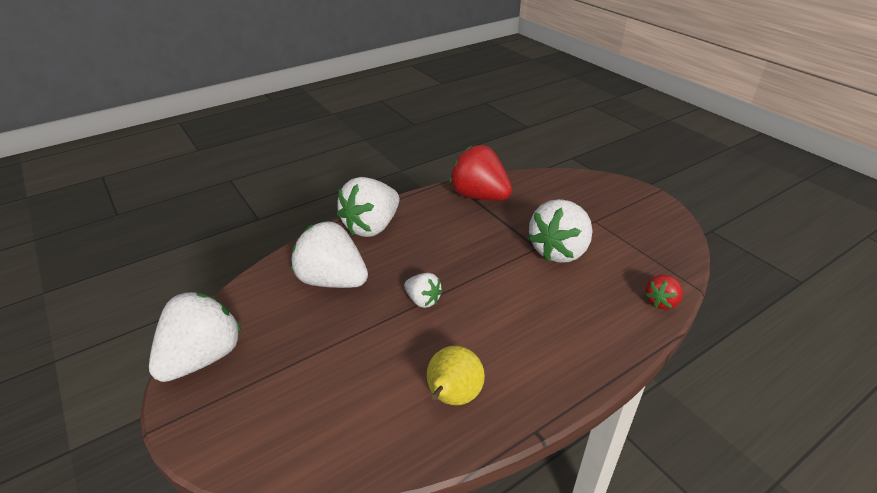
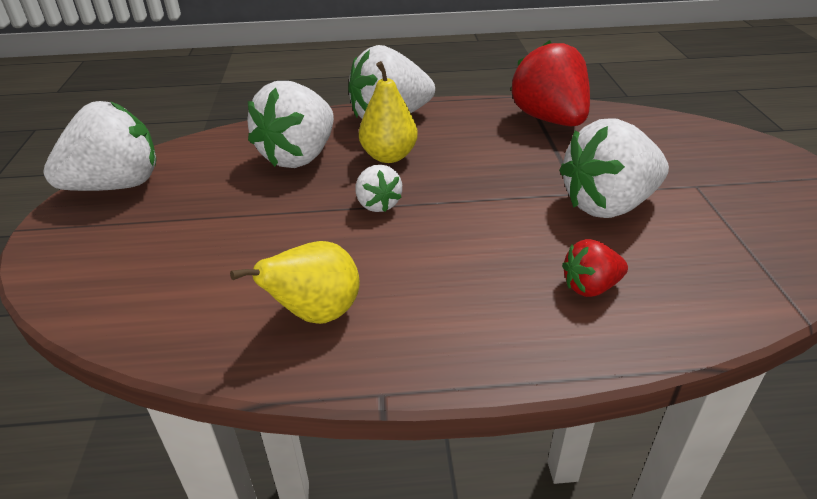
camera: 30 degrees right, 0 degrees up
(332, 280) = (299, 156): white strawberry -> white strawberry turned 120 degrees counterclockwise
(398, 259) = (389, 156): none -> yellow pear
(661, 302) = (720, 313): red strawberry -> red strawberry (590, 287)

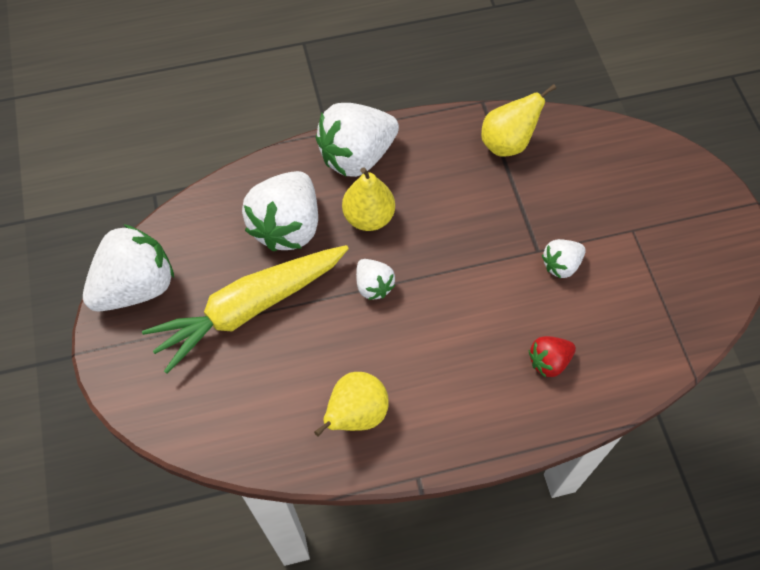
camera: 10 degrees left, 25 degrees up
(228, 211) = (249, 308): none -> yellow carrot
(549, 119) = (507, 143): red strawberry -> yellow pear
(608, 205) = (561, 265): white strawberry -> white strawberry, size x0.51

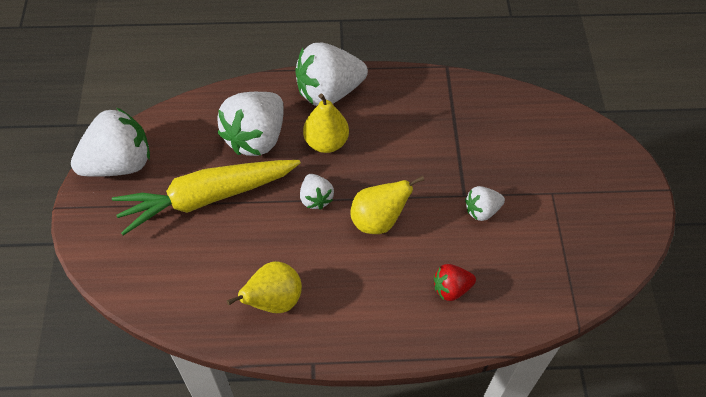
camera: 10 degrees right, 5 degrees down
(507, 143) = (460, 103): yellow pear -> yellow pear (378, 220)

